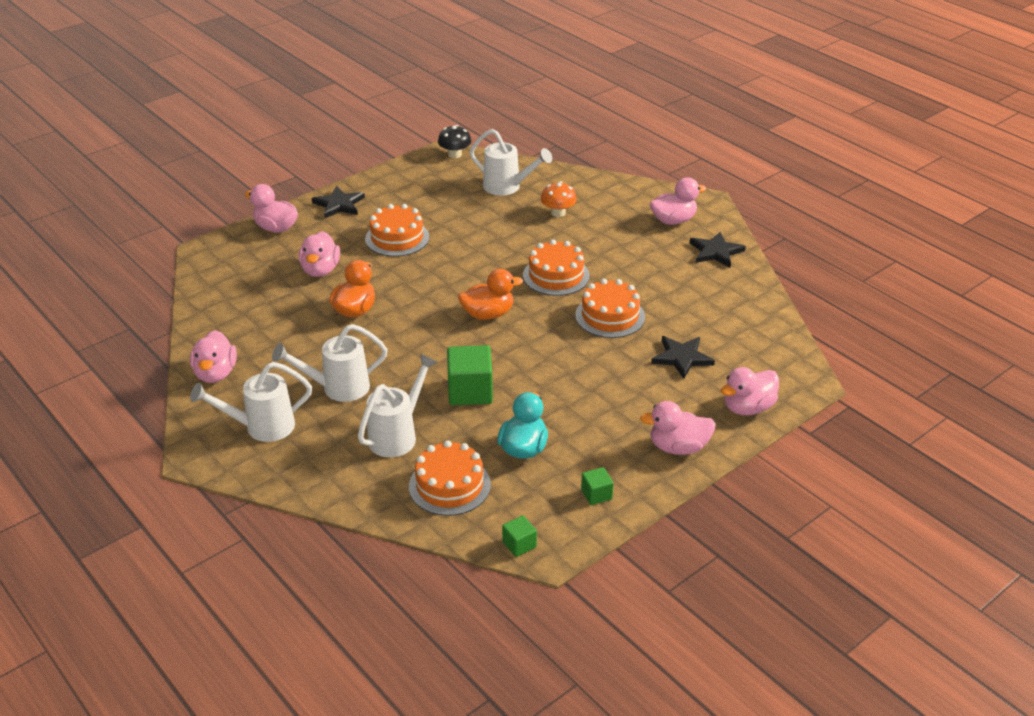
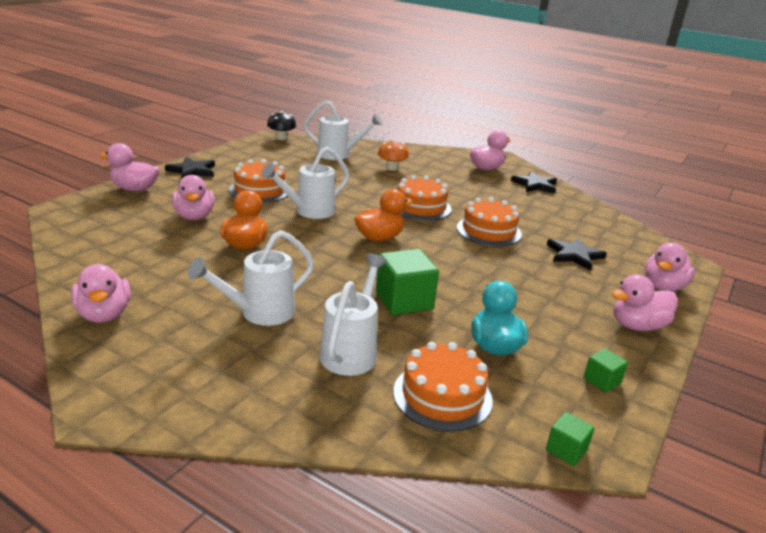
camera: 20 degrees left, 10 degrees down
(262, 427) = (182, 363): white watering can -> white watering can (309, 211)

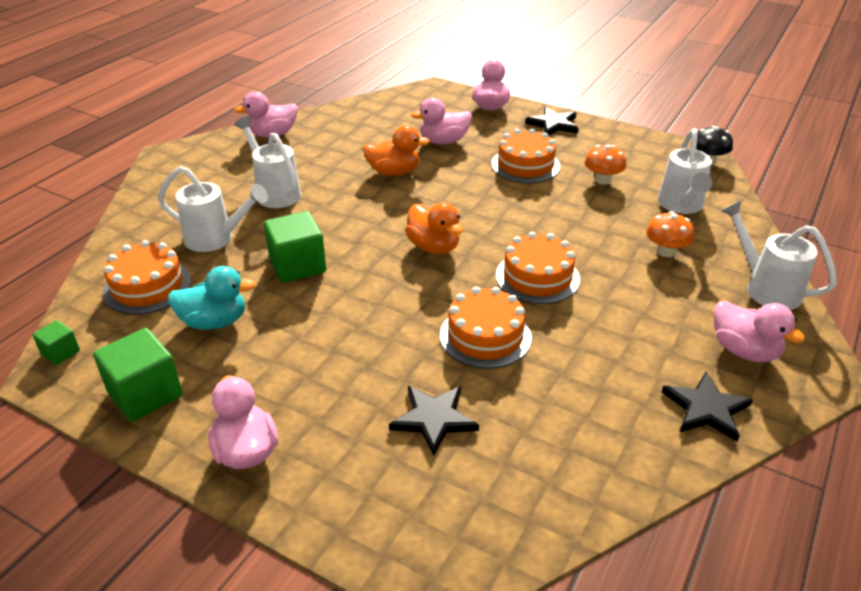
camera: 90 degrees right, 10 degrees up
(295, 169) = (602, 180): none -> orange mushroom
(309, 211) = (484, 199): white watering can -> white watering can (766, 288)
(602, 381) = (145, 394): green cube -> green cube, size x1.93
(663, 287) = (352, 512): pink duck -> none

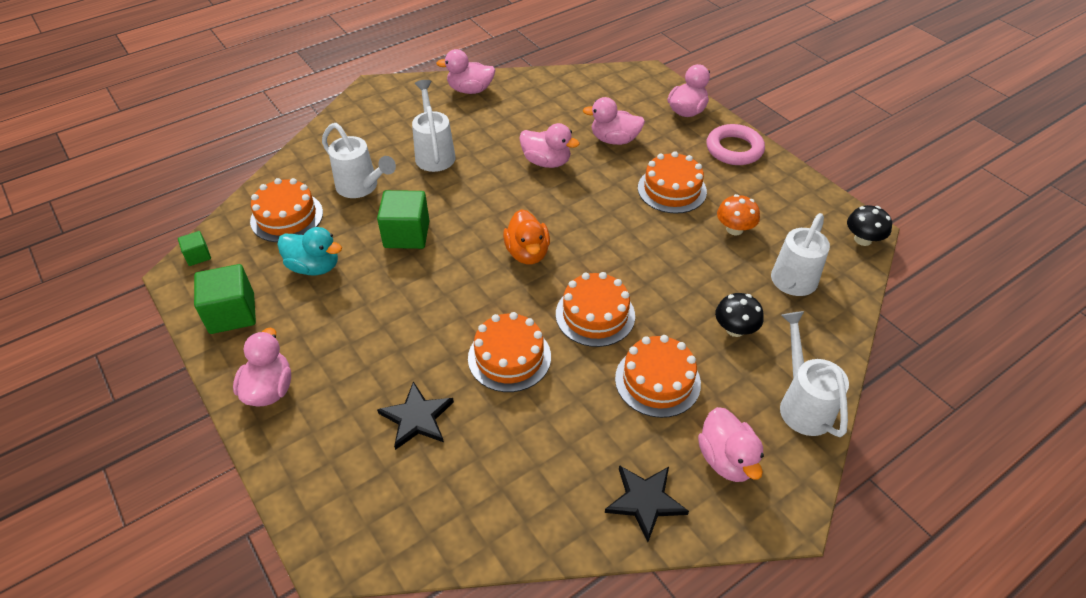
camera: 25 degrees right, 10 degrees up
(394, 172) = (546, 162): orange duck -> pink duck
(553, 124) = (734, 149): black star -> pink ring
(635, 310) = (657, 381): none -> orange cake
(665, 251) = (735, 329): orange mushroom -> black mushroom

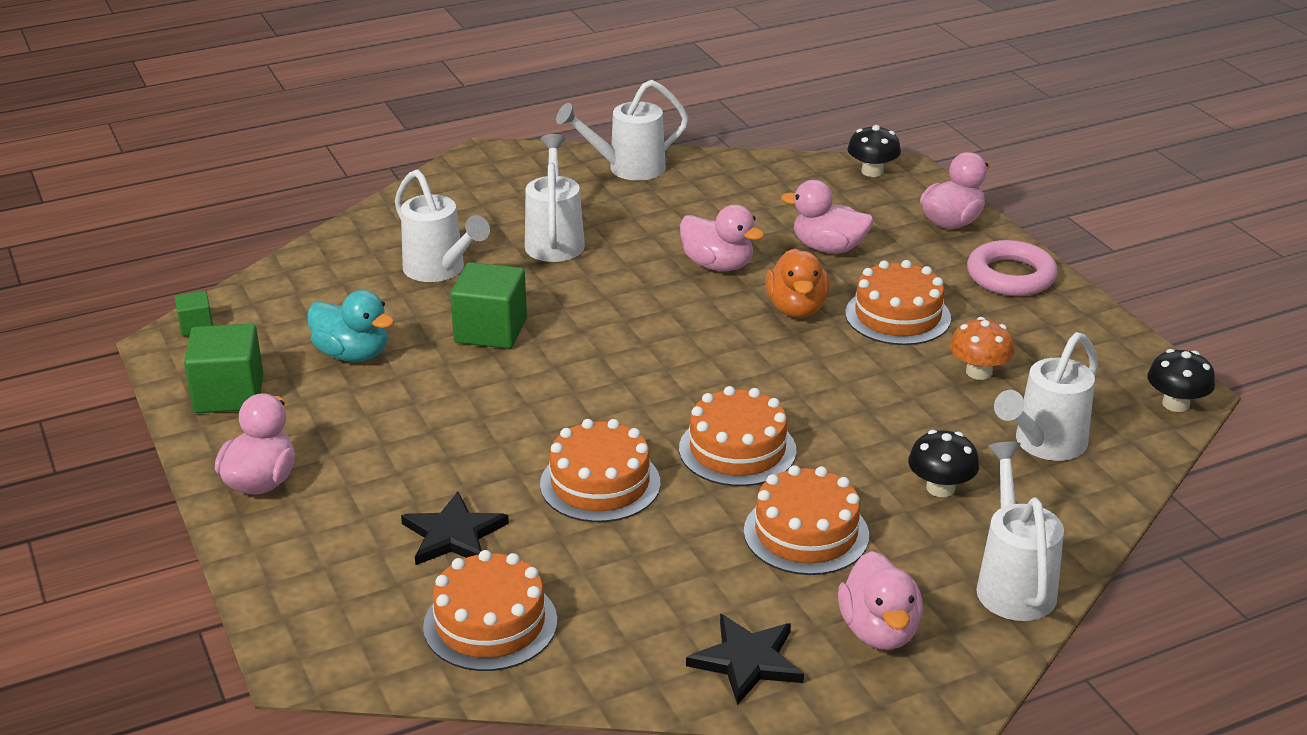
camera: 10 degrees right, 15 degrees down
(287, 217) = (327, 294): orange cake -> orange cake (490, 623)
(470, 90) = (628, 169): pink duck -> white watering can
(527, 253) = (659, 369): orange duck -> orange duck (796, 309)
(627, 76) = (872, 171): none -> black mushroom

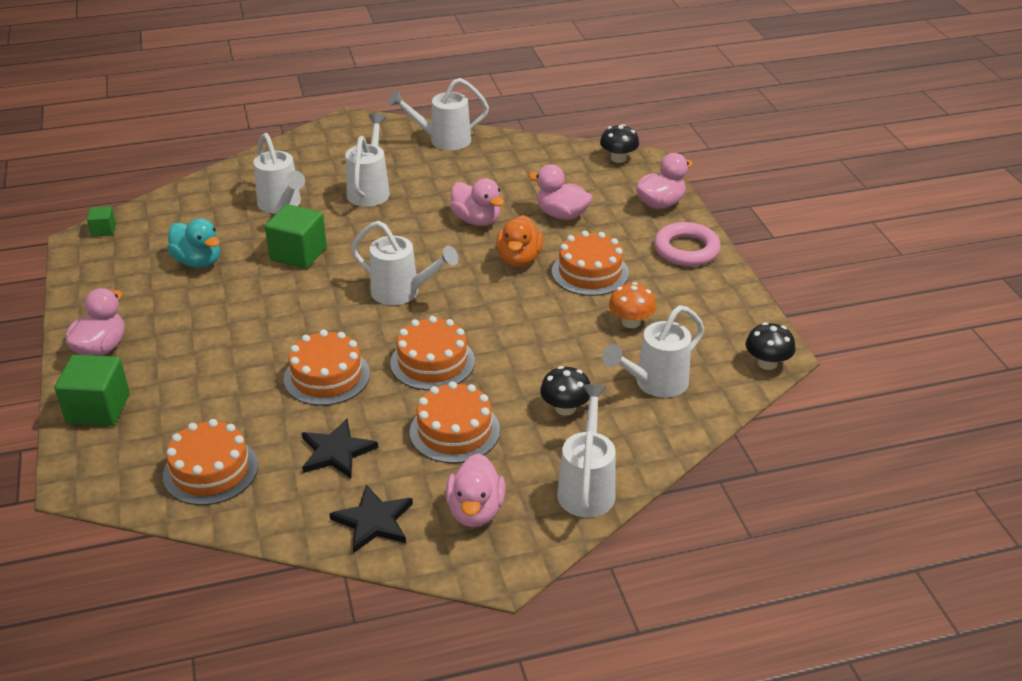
camera: 10 degrees right, 5 degrees up
(229, 394) = (105, 282): green cube -> green cube (98, 409)
(453, 535) = (212, 402): black star -> black star (336, 452)
(657, 366) = (402, 293): none -> white watering can

